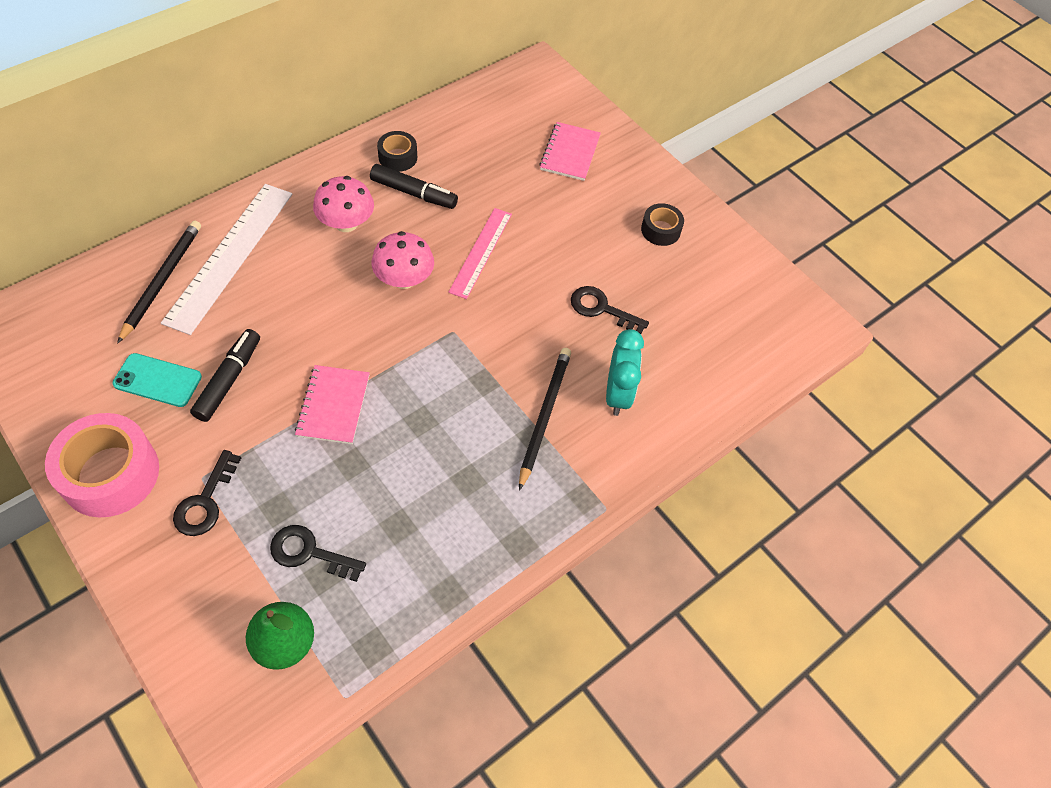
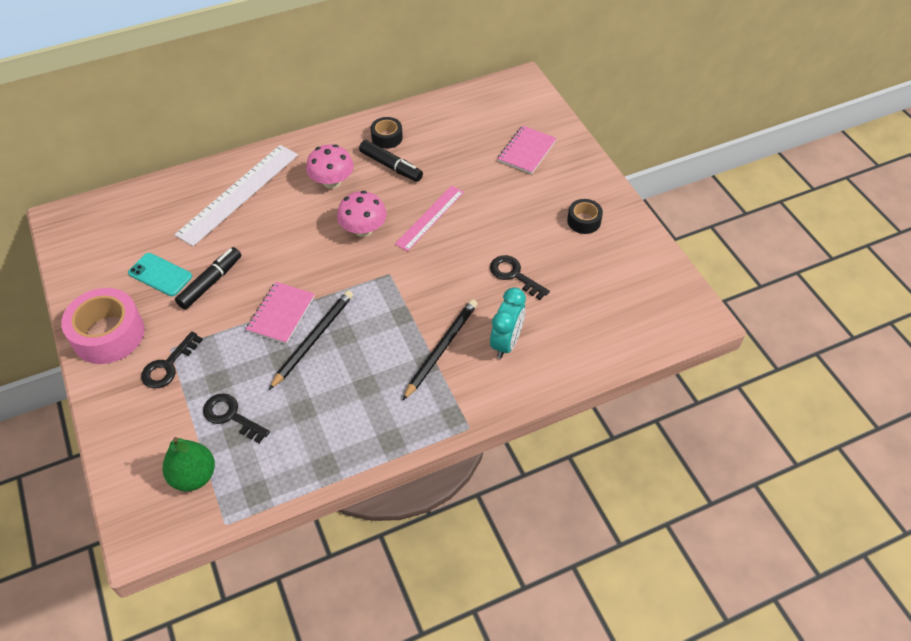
camera: 20 degrees right, 5 degrees down
(162, 281) = (184, 205): black pencil -> black pencil (313, 339)

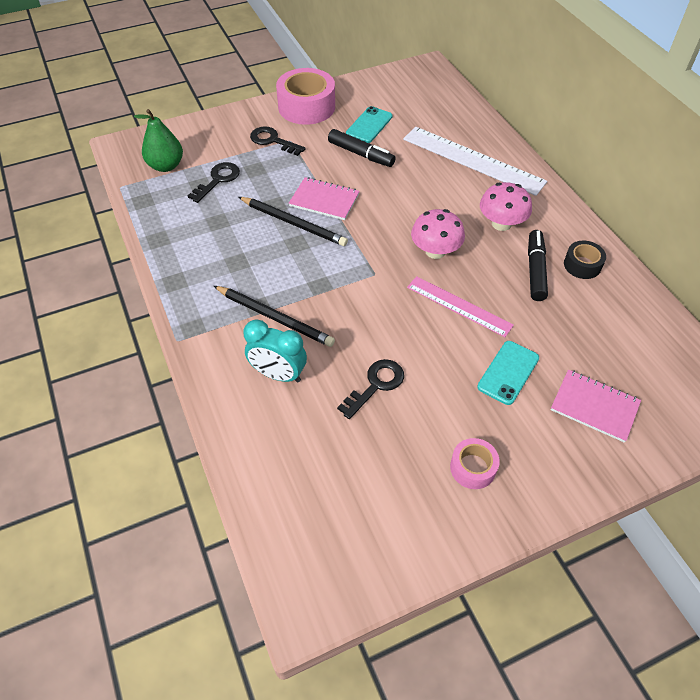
camera: 90 degrees right, 0 degrees up
(391, 166) = (535, 270): black marker -> black marker turned 150 degrees clockwise
(498, 194) = (508, 372): none -> turquoise phone
(584, 221) = (473, 468): black tape -> pink tape

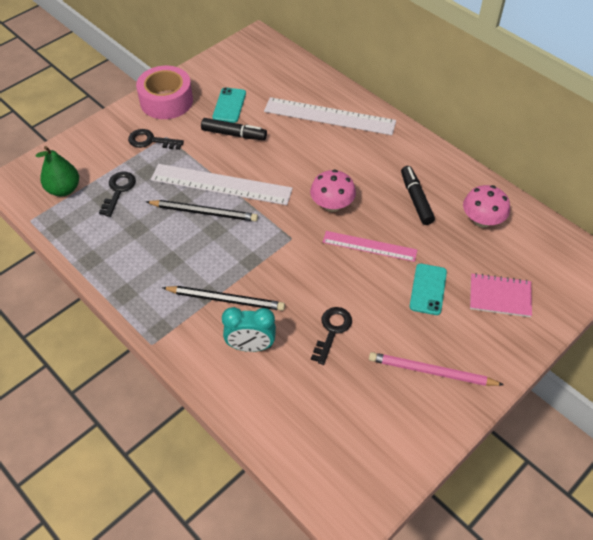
camera: 20 degrees left, 0 degrees up
(324, 200) = (221, 184): pink notebook -> white ruler
(473, 468) = (431, 372): pink tape -> pink pencil
(501, 223) = (374, 167): pink mushroom -> pink mushroom (482, 220)
(582, 265) = (449, 185): black tape -> none

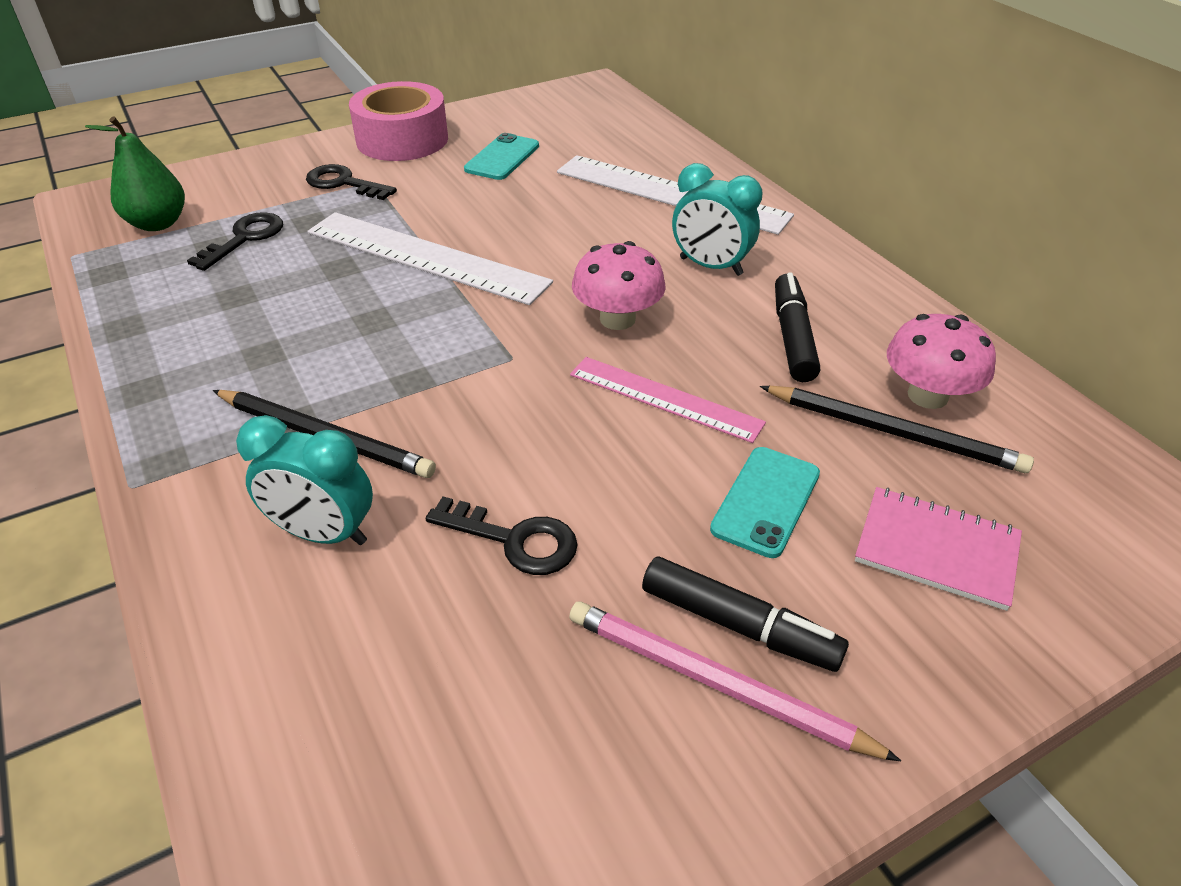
camera: 15 degrees right, 10 degrees down
(204, 212) = (371, 291): black pencil -> black pencil (894, 432)
(234, 134) = (488, 194): black marker -> black marker (739, 625)
(332, 330) = (515, 540): black key -> black key turned 75 degrees clockwise
(365, 163) = (710, 266): none -> turquoise clock

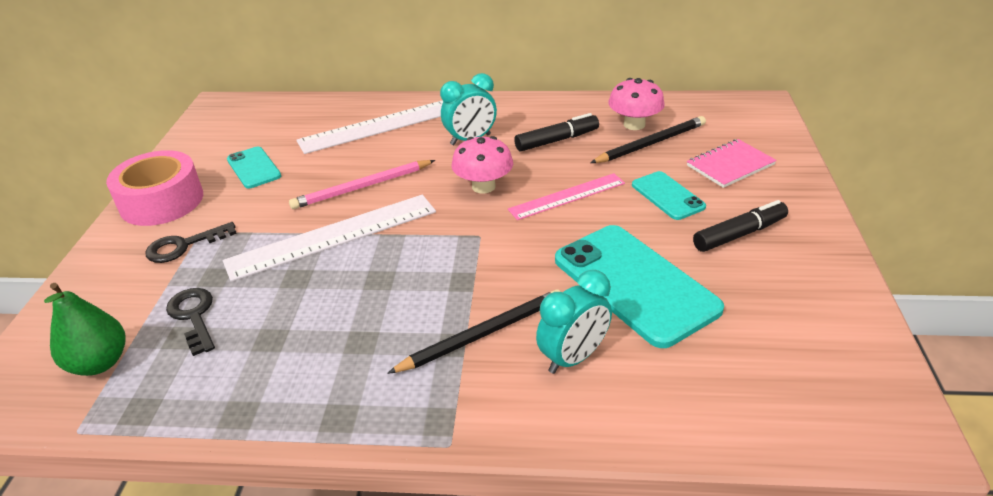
camera: 55 degrees left, 5 degrees down
(515, 540) = (634, 284): black key -> turquoise phone
(716, 683) = (769, 254): pink pencil -> pink pencil (362, 187)
(792, 337) = (557, 140): black marker -> black marker turned 120 degrees clockwise

